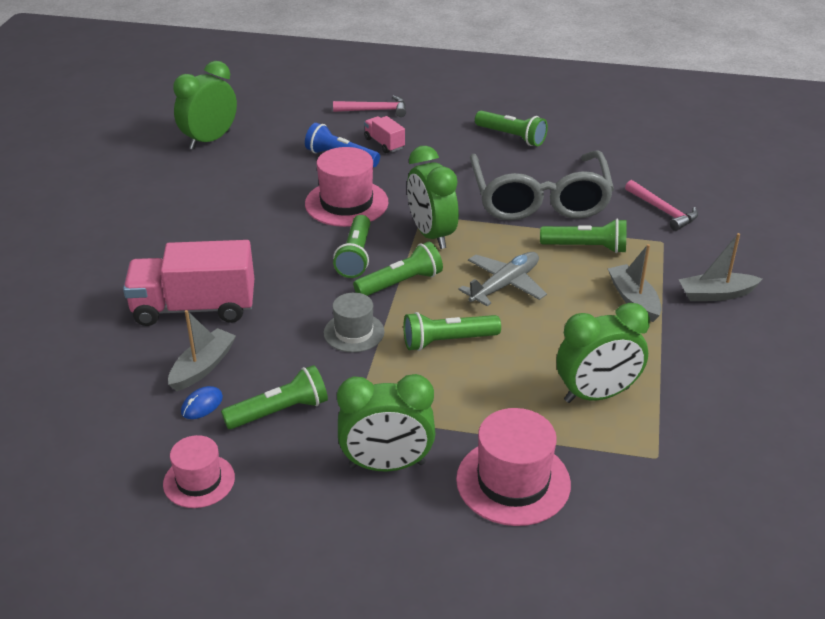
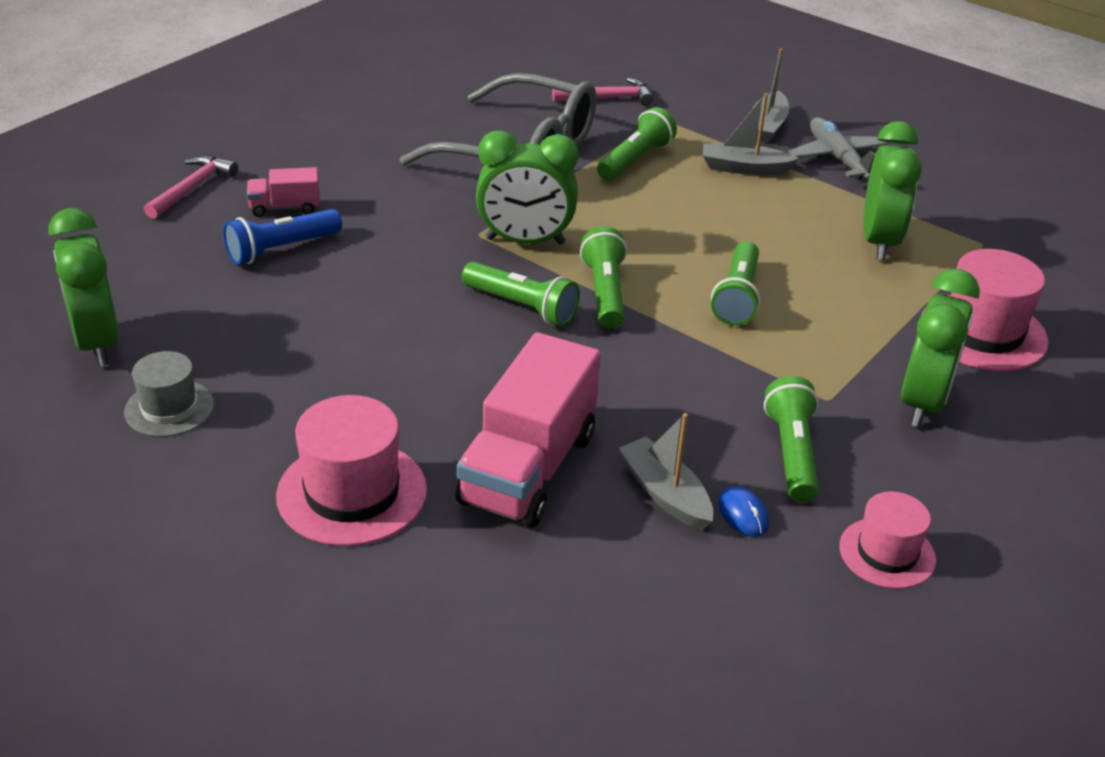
camera: 65 degrees left, 0 degrees up
(346, 203) = (396, 277): pink hat -> pink hat (352, 493)
(354, 332) = (676, 354): grey hat -> grey hat (169, 408)
(504, 285) = (663, 229): grey plane -> grey plane (837, 159)
(511, 137) = (372, 124): green flashlight -> none

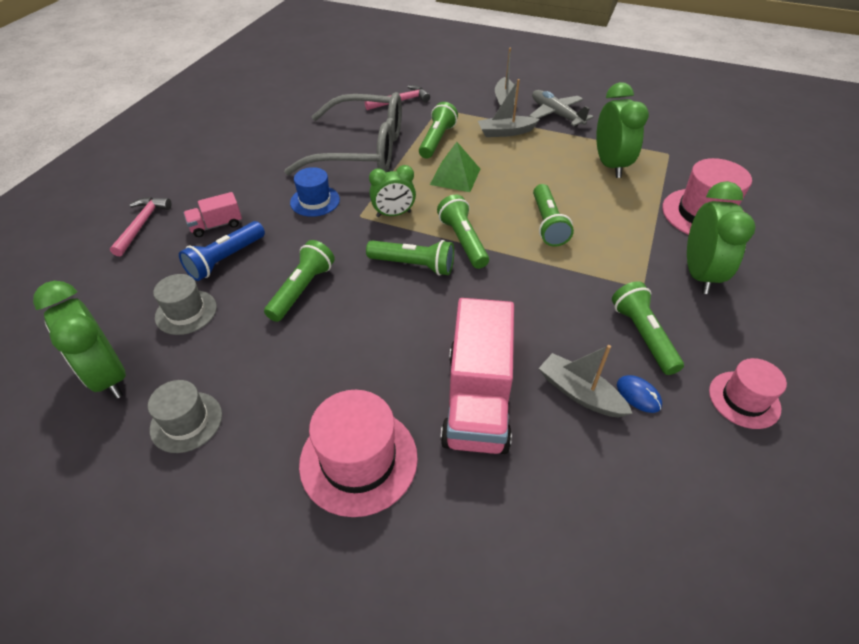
camera: 15 degrees left, 10 degrees up
(210, 297) = (186, 312): none -> grey hat
(363, 303) = (302, 289): none -> green flashlight
(426, 204) = (315, 201): none -> blue hat
(525, 241) = (393, 214): green clock -> green clock, size x0.65
(636, 212) = (455, 176): none -> green pyramid

